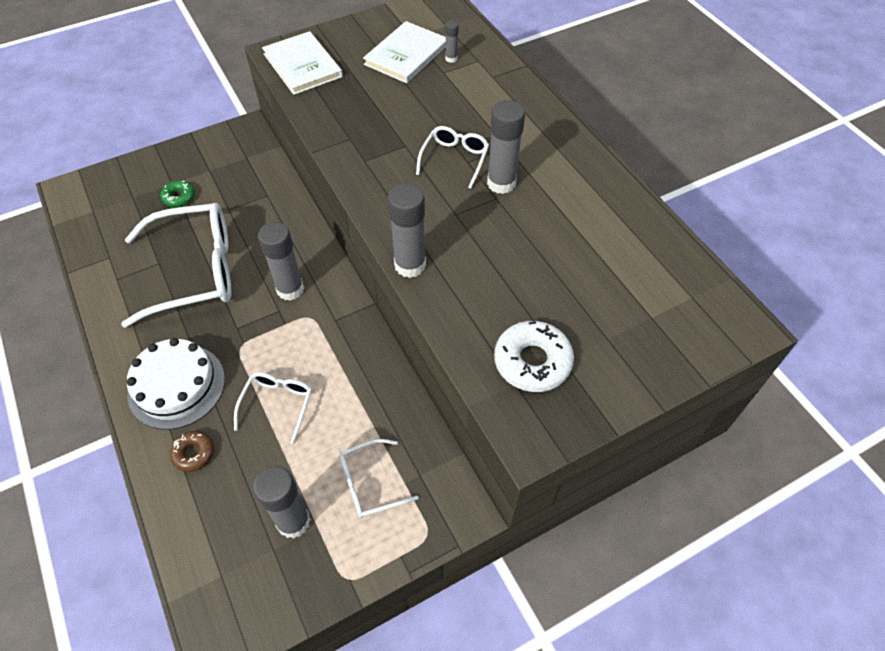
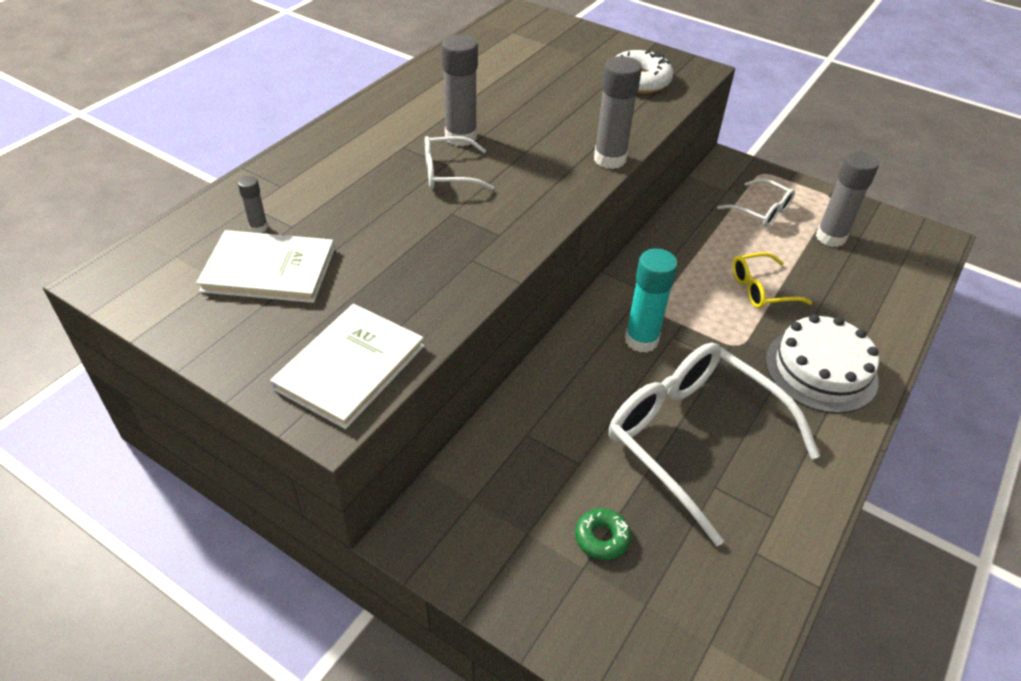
camera: 120 degrees left, 10 degrees down
(194, 453) = (856, 320): brown donut -> none
(277, 404) = (761, 289): white glasses -> yellow glasses
(290, 289) = (641, 340): grey glue stick -> turquoise glue stick

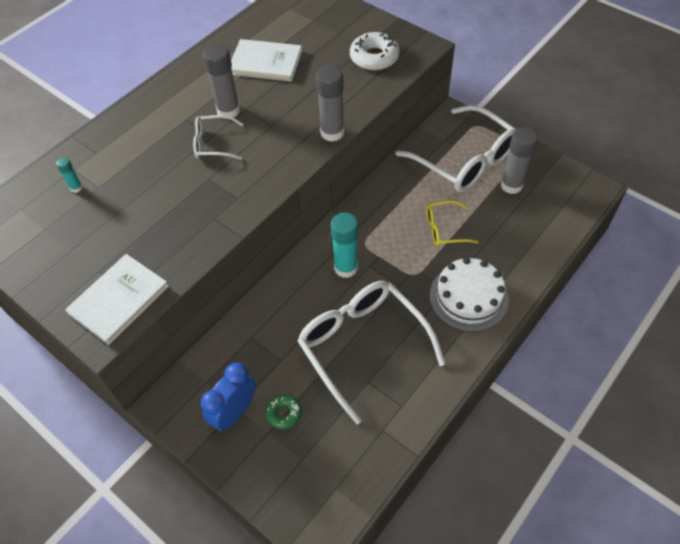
camera: 10 degrees right, 10 degrees up
(258, 227) = (76, 188): grey glue stick -> turquoise glue stick
(269, 270) = (78, 223): white book -> white book (265, 62)
(526, 541) = (234, 412): none -> blue clock
(761, 211) = (465, 160): white glasses -> white glasses, size x2.05

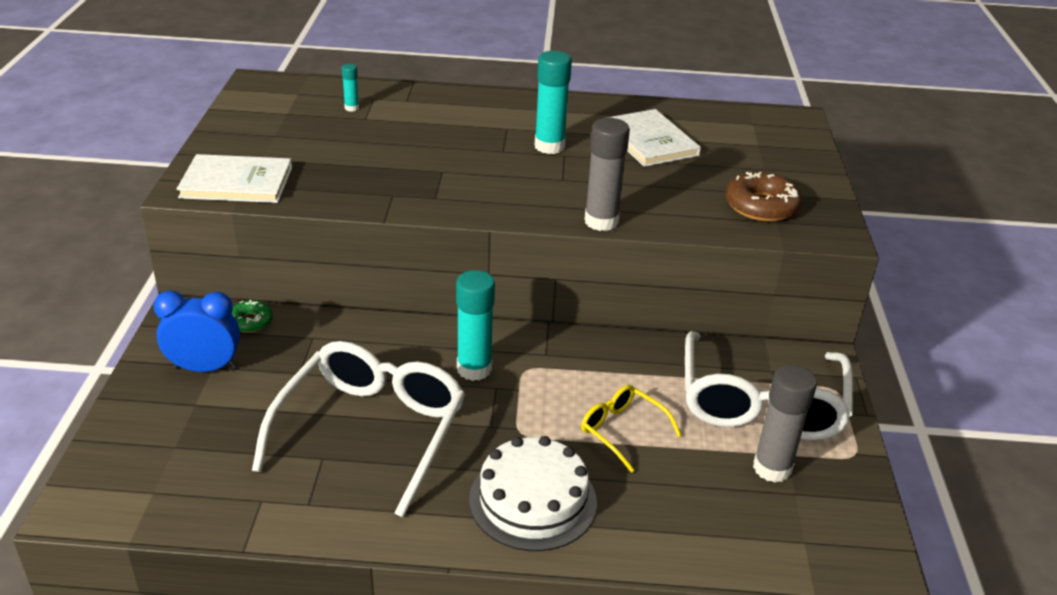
camera: 50 degrees right, 20 degrees down
(213, 143) = (492, 155): white glasses -> none
(228, 111) = (549, 146): grey glue stick -> turquoise glue stick
(284, 413) = (228, 405): green donut -> green donut (250, 321)
(374, 57) = (761, 206): white donut -> brown donut

